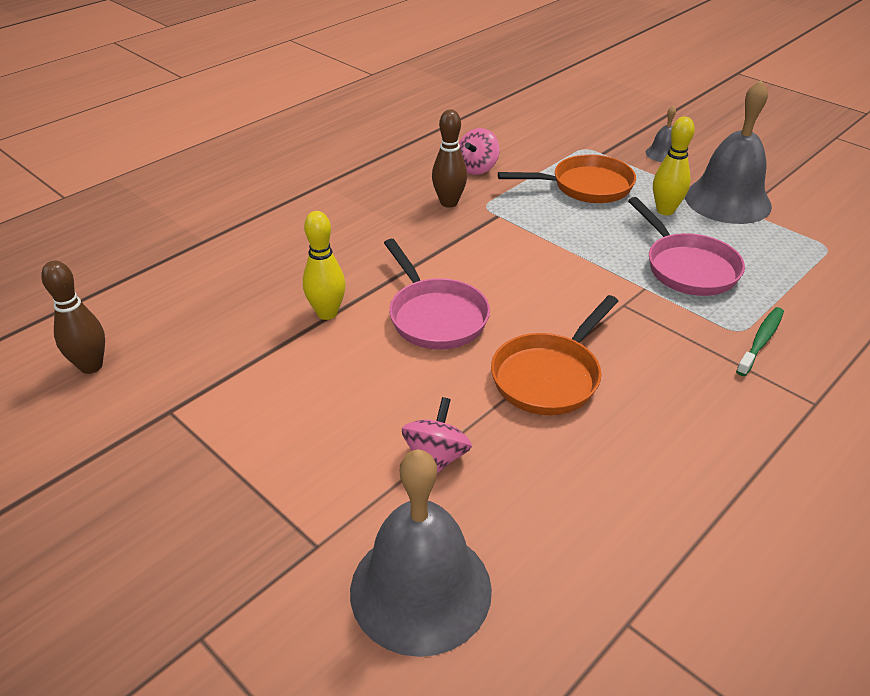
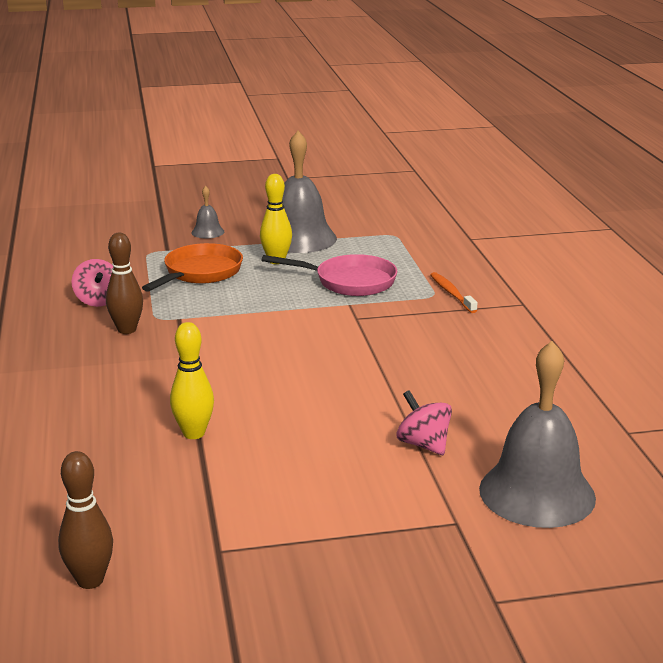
camera: 55 degrees left, 15 degrees down
(435, 316) = (267, 389): pink pan -> none
(549, 376) = (394, 372): orange pan -> none
(760, 341) = (451, 293): green toothbrush -> orange toothbrush

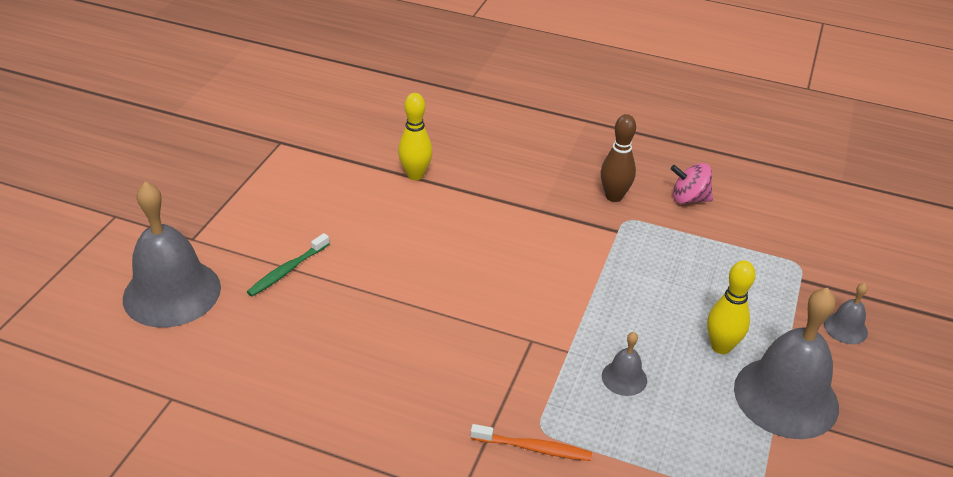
camera: 120 degrees right, 15 degrees up
(90, 580) = (305, 97): brown bowling pin -> none
(200, 273) = (718, 279): orange pan -> none
(349, 282) = (624, 378): pink pan -> grey bell
(423, 444) = (287, 270): pink spinning top -> green toothbrush

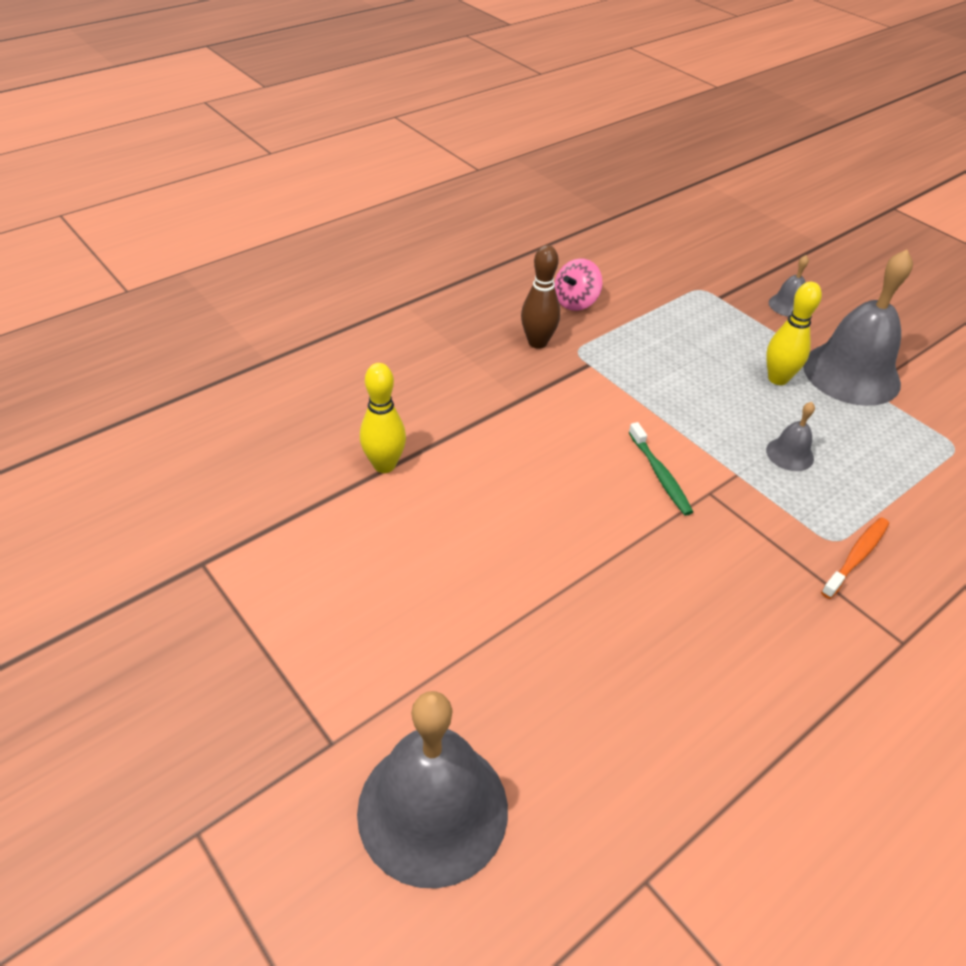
camera: 60 degrees left, 5 degrees up
(287, 270) = (473, 656): green toothbrush -> green toothbrush (660, 475)

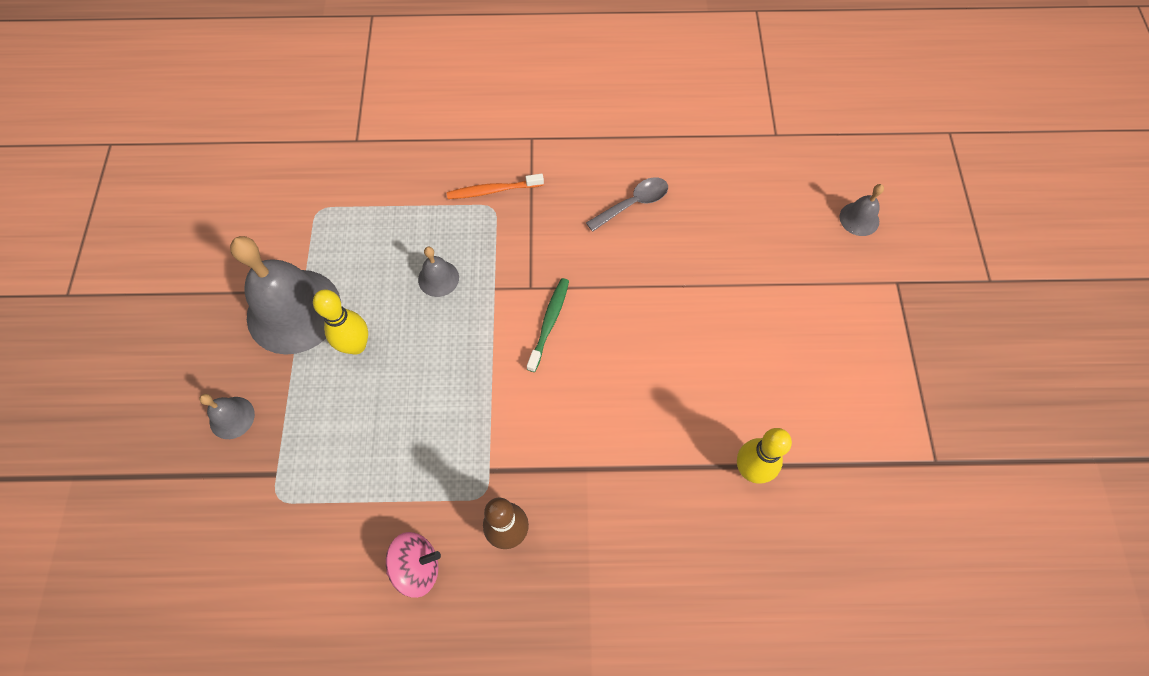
camera: 140 degrees left, 20 degrees up
(433, 809) = (859, 219): grey bell -> grey bell, size x0.45
(713, 637) = (633, 204): none -> grey spoon

